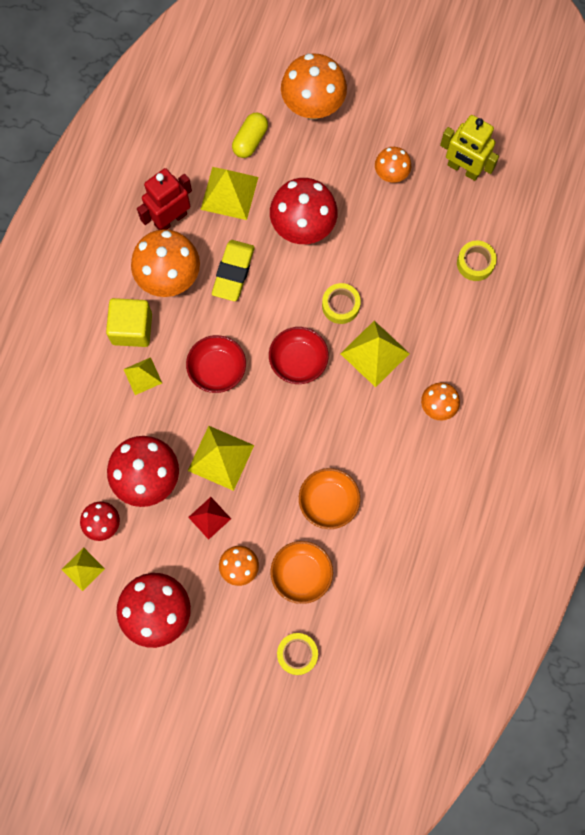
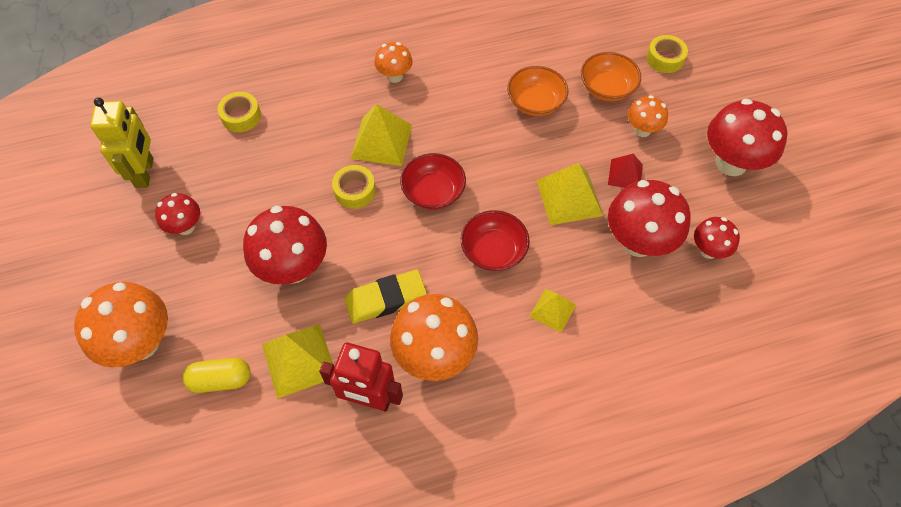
camera: 125 degrees left, 15 degrees down
(83, 569) = (758, 240): yellow pyramid -> none
(132, 328) = (515, 353): yellow cube -> none
(391, 174) = (185, 227): orange mushroom -> red mushroom

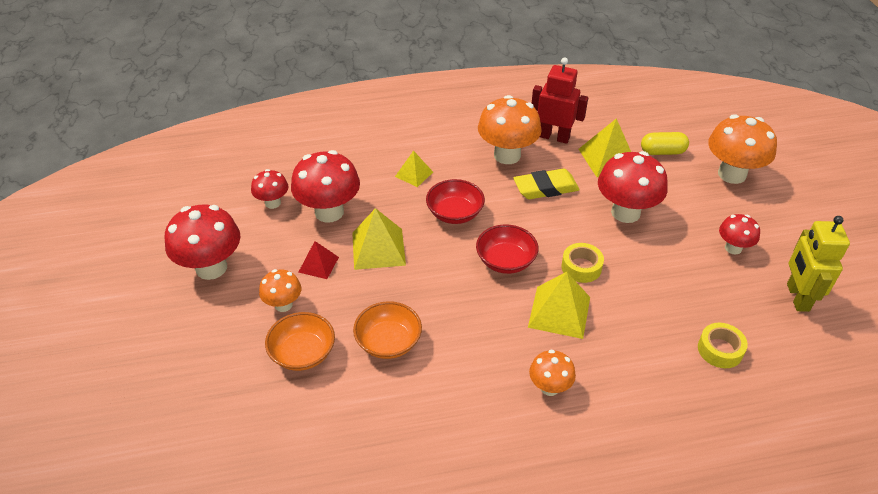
camera: 175 degrees left, 15 degrees down
(665, 59) = (218, 386): yellow tape -> none

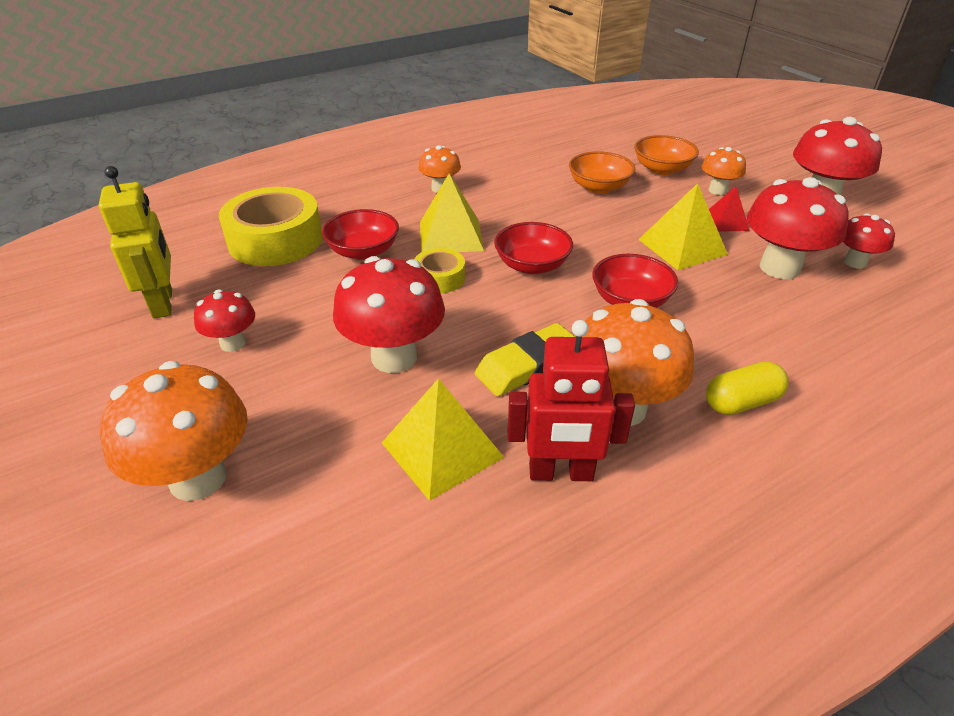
camera: 160 degrees right, 5 degrees down
(414, 174) = (732, 338): yellow pyramid -> none
(639, 313) = (363, 251): none -> red bowl
(662, 152) = (335, 496): yellow capsule -> yellow capsule (741, 402)
(720, 350) = (275, 240): yellow tape -> yellow tape, size x1.96

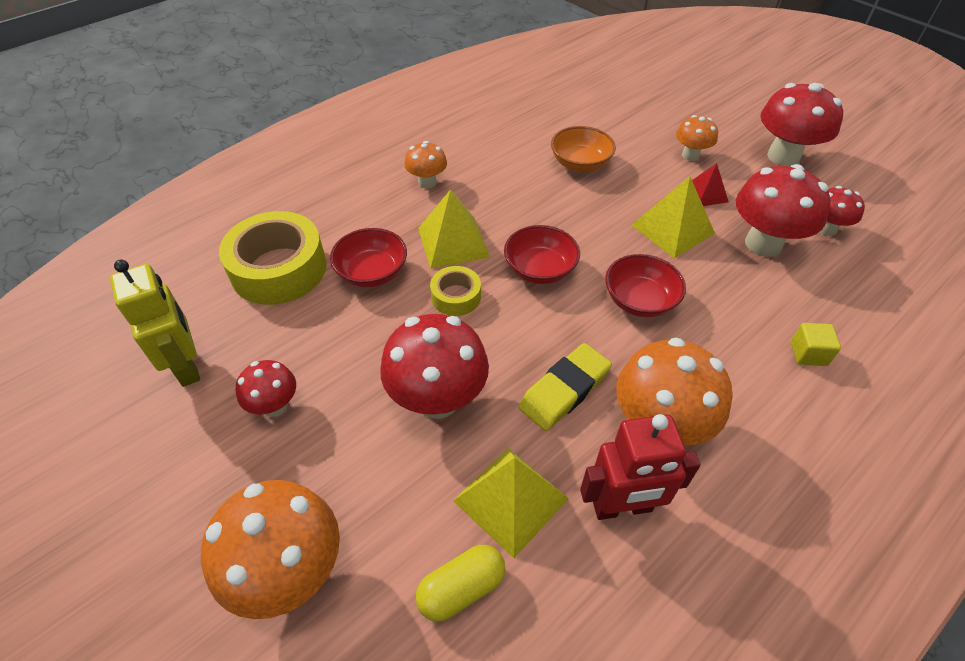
camera: 10 degrees left, 10 degrees up
(662, 169) = (634, 134): orange bowl -> none
(741, 402) = (760, 403): yellow capsule -> yellow capsule (461, 588)
(808, 365) = (808, 353): none -> yellow cube

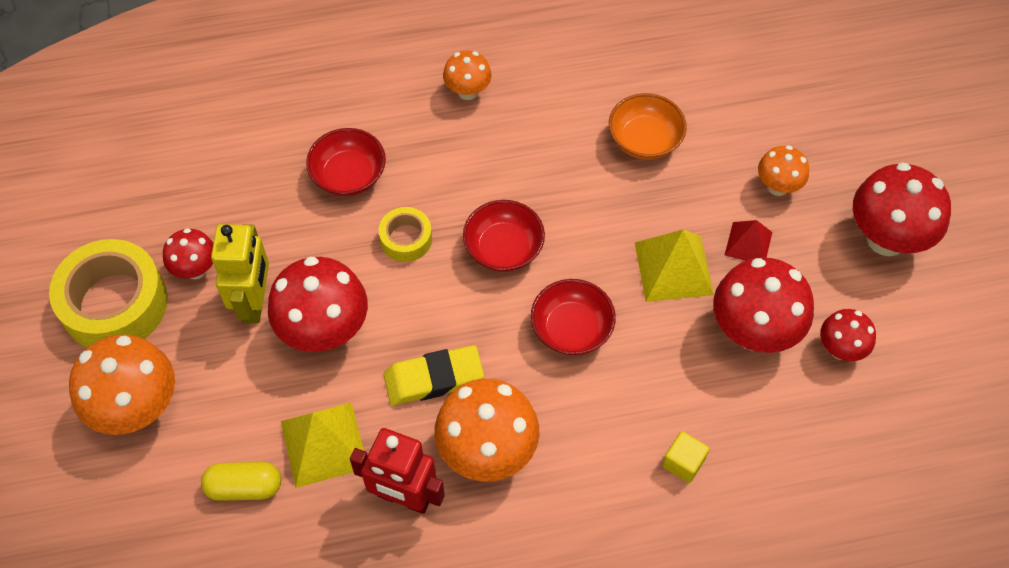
camera: 30 degrees right, 10 degrees up
(187, 366) = (148, 196): yellow robot -> yellow robot (255, 302)
(279, 269) = (270, 131): yellow tape -> yellow tape (114, 304)
(453, 242) = (444, 177): yellow pyramid -> none

